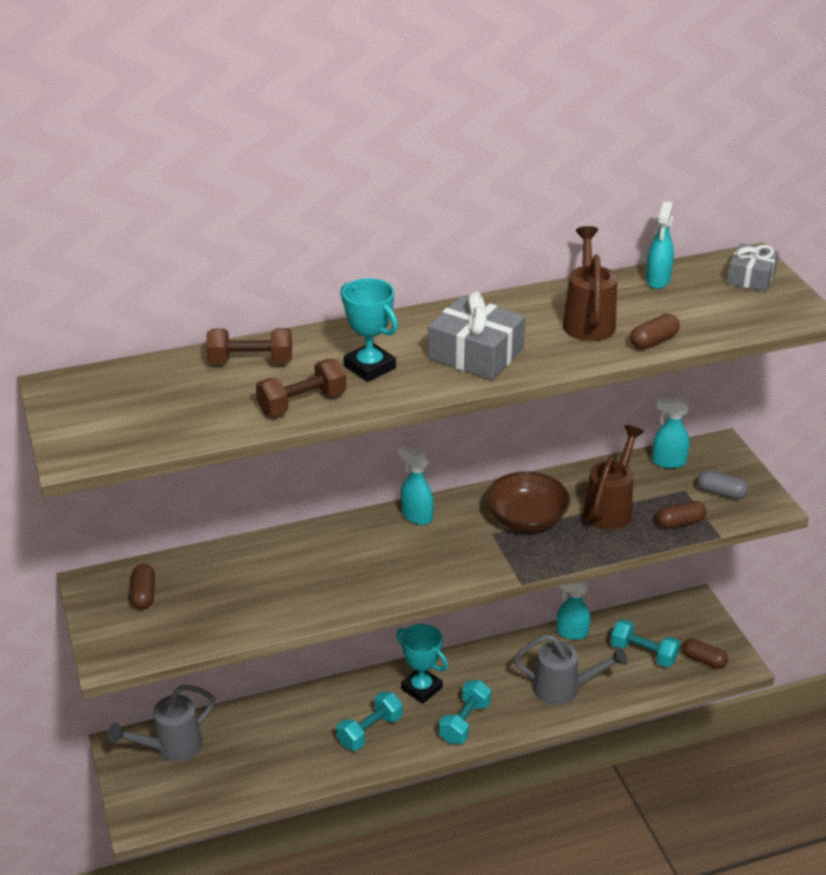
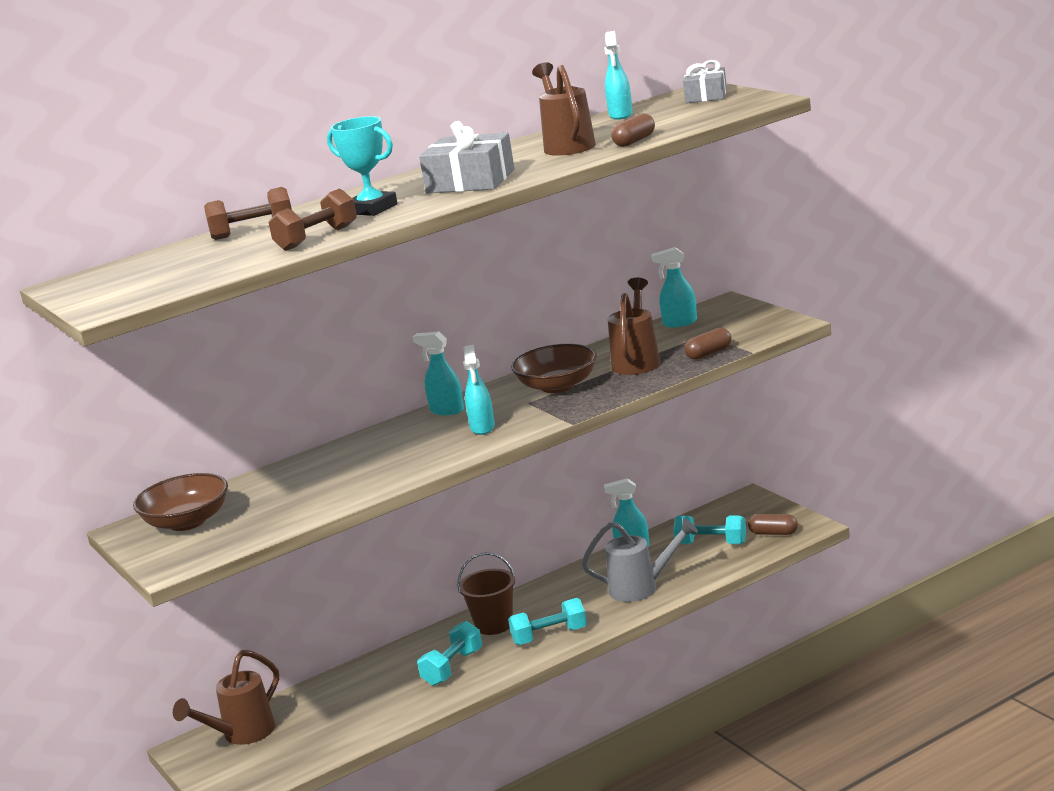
camera: 10 degrees left, 15 degrees down
(143, 594) = (187, 522): brown capsule -> brown bowl
(170, 748) = (241, 735): grey watering can -> brown watering can
(421, 688) = (494, 625): turquoise trophy -> brown bucket
(440, 557) = (482, 428): none -> turquoise spray bottle
(464, 722) = (549, 636): turquoise dumbbell -> turquoise dumbbell turned 60 degrees clockwise
(721, 492) = (739, 328): grey capsule -> none

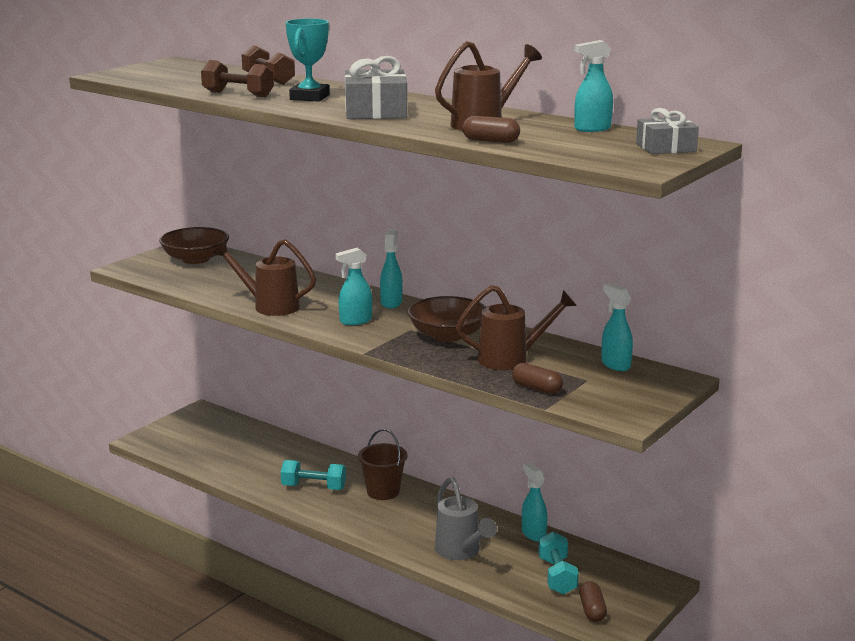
camera: 65 degrees right, 0 degrees up
(241, 735) = (216, 426): brown watering can -> brown watering can (269, 306)
(549, 636) = (369, 521): turquoise dumbbell -> none

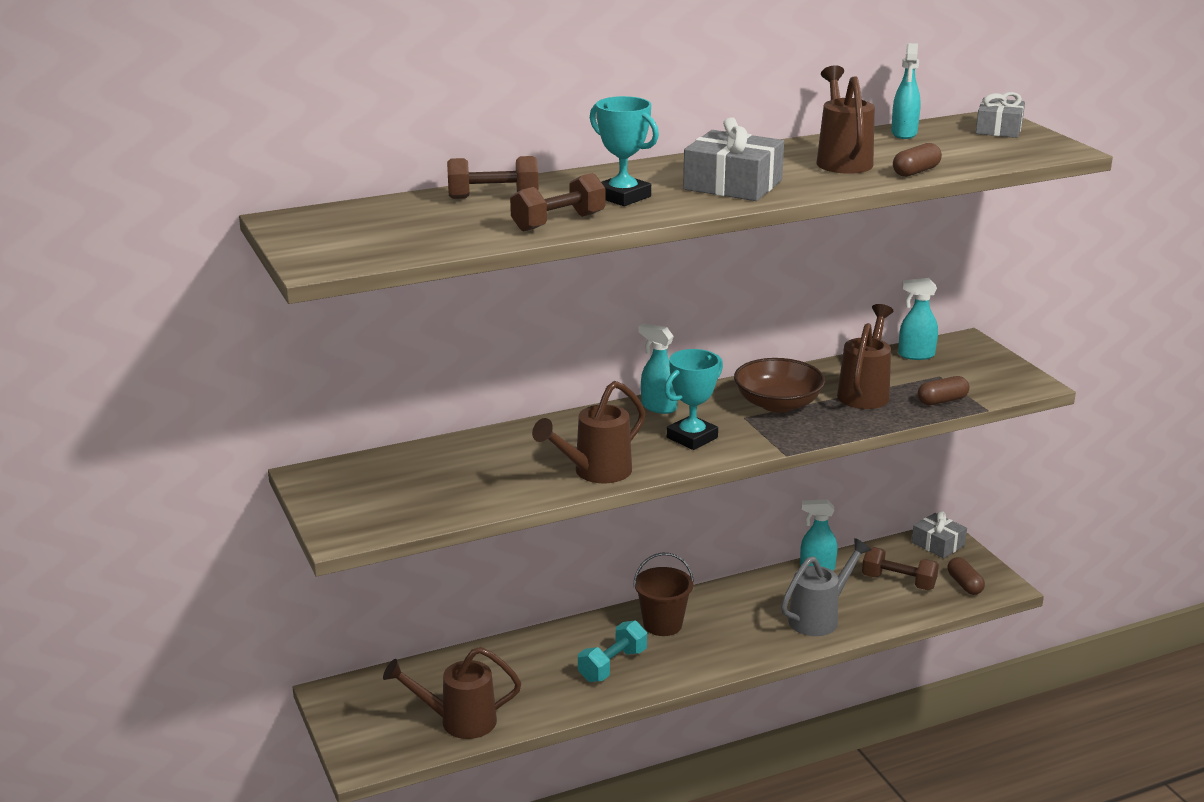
camera: 60 degrees left, 5 degrees up
(195, 259) = (370, 482): brown bowl -> none
(205, 455) = (458, 721): none -> brown watering can
(355, 321) = (692, 438): turquoise spray bottle -> turquoise trophy
(461, 552) = (820, 617): grey watering can -> grey watering can turned 45 degrees counterclockwise
(557, 576) = (898, 582): turquoise dumbbell -> brown dumbbell
(592, 610) = (964, 584): brown capsule -> brown capsule turned 45 degrees clockwise
(645, 582) = (938, 544): none -> grey gift

